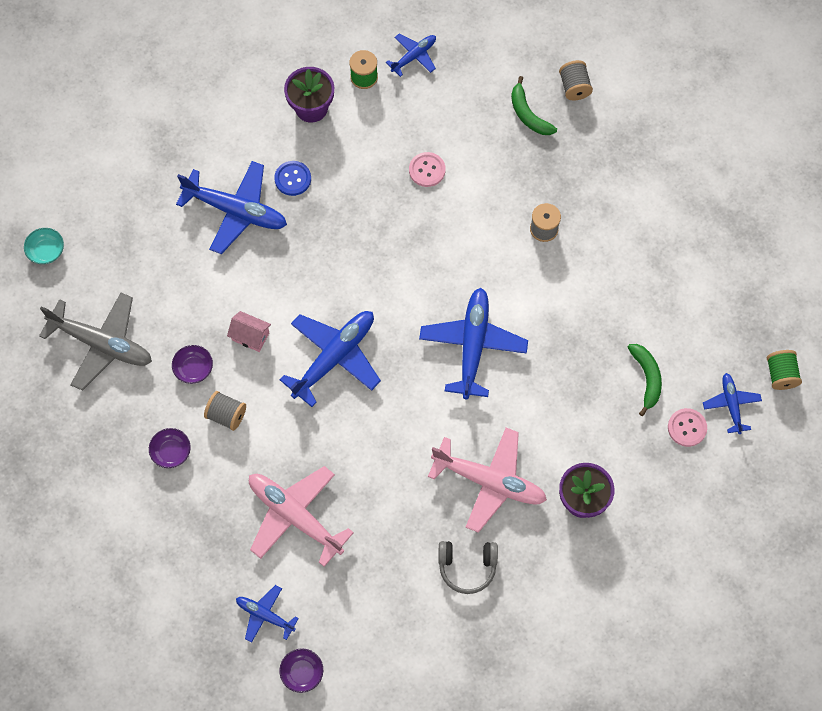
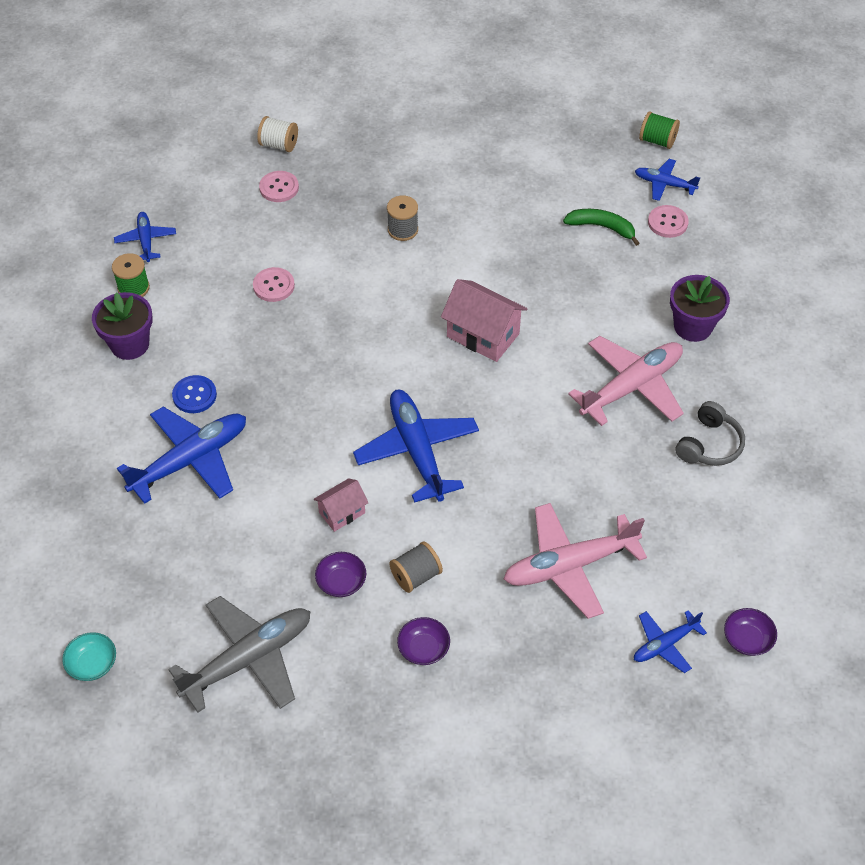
camera: 60 degrees left, 15 degrees down
(473, 346) = (483, 335): blue plane -> pink house
(528, 114) = (279, 188): green banana -> pink button
(574, 87) = (279, 145): grey spool -> white spool

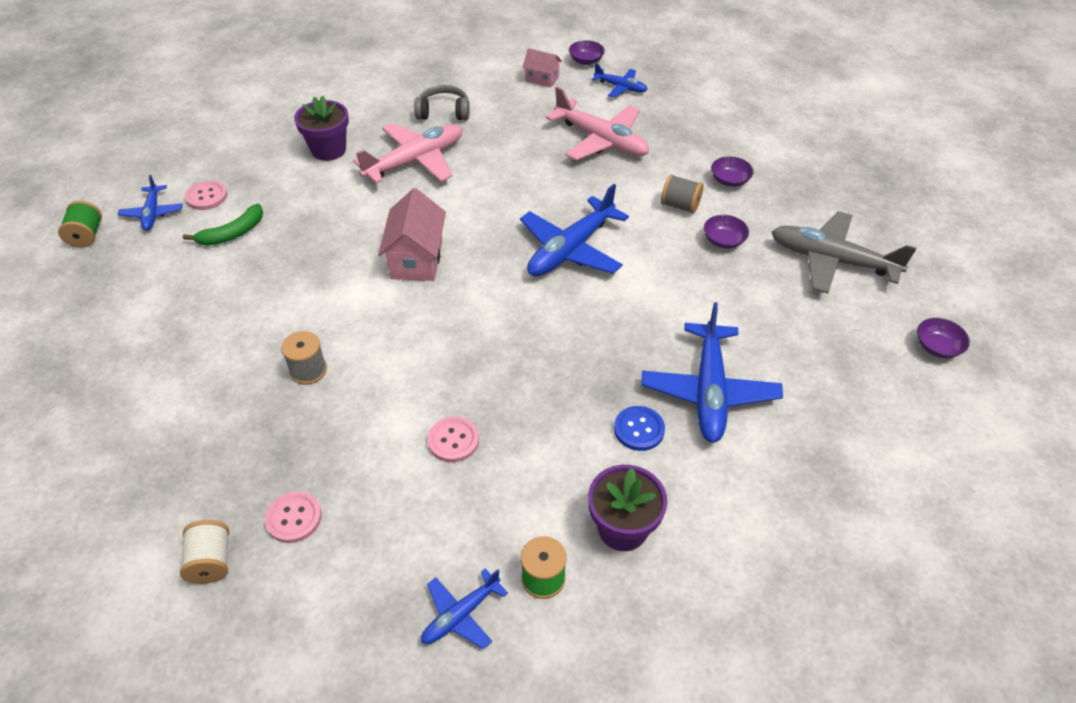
camera: 120 degrees left, 5 degrees down
(92, 664) = (937, 347): turquoise bowl -> purple bowl
(190, 460) = (709, 391): blue plane -> blue plane turned 105 degrees counterclockwise
(342, 513) = (666, 267): pink house -> pink house (542, 79)
(601, 227) = (233, 233): green banana -> green banana turned 120 degrees counterclockwise
(631, 387) = (415, 161): pink plane -> pink plane turned 120 degrees clockwise

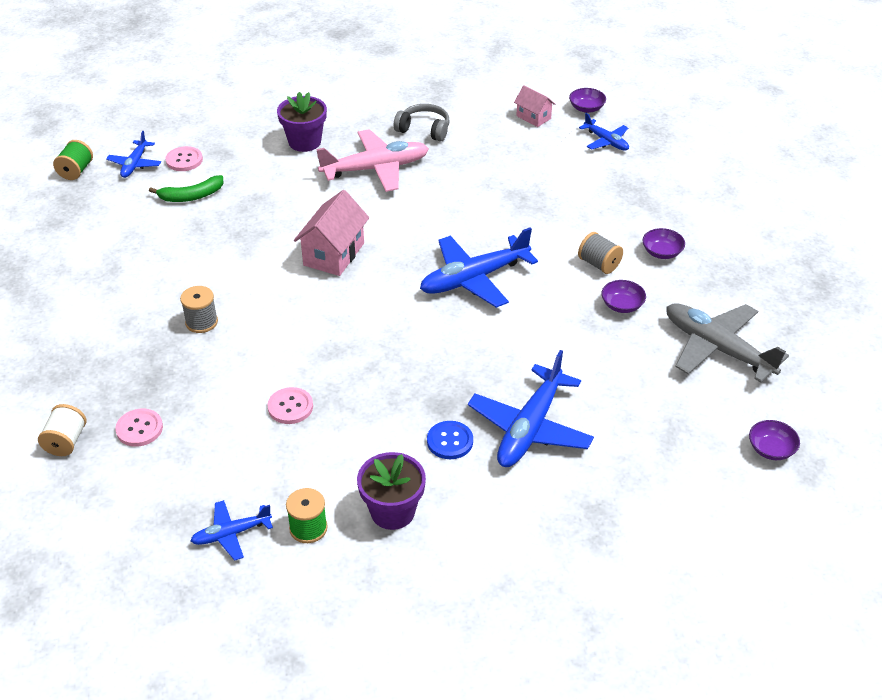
camera: 20 degrees right, 5 degrees down
(601, 140) = (558, 187): pink plane -> none

